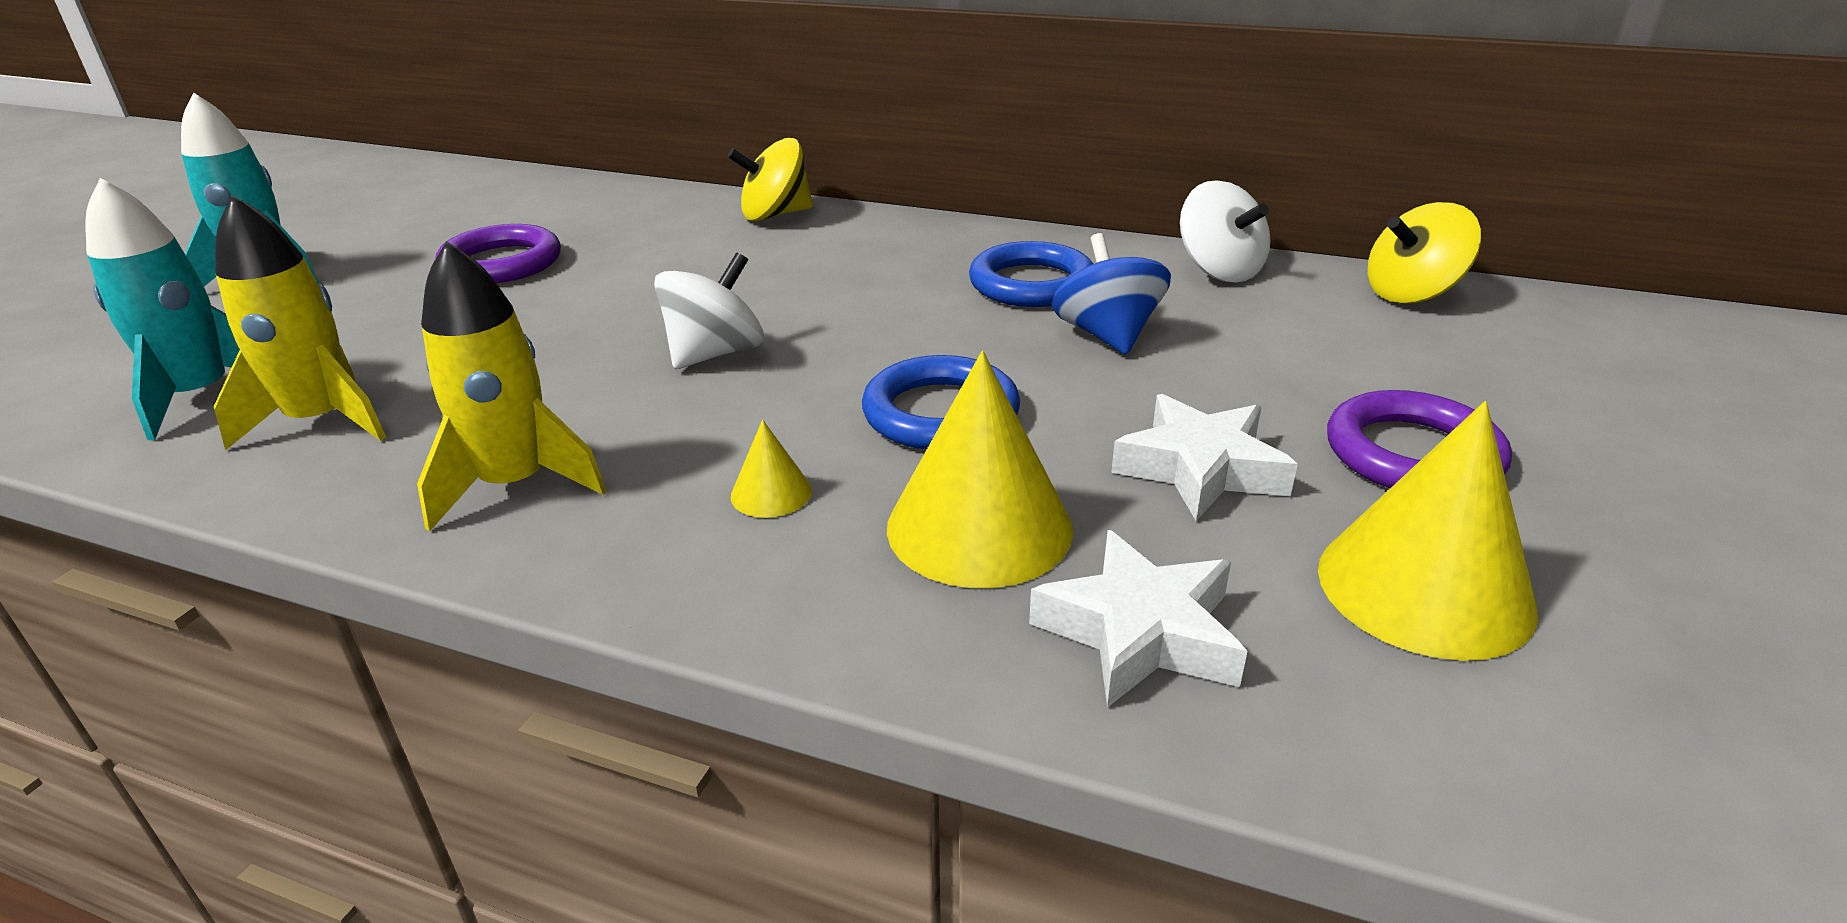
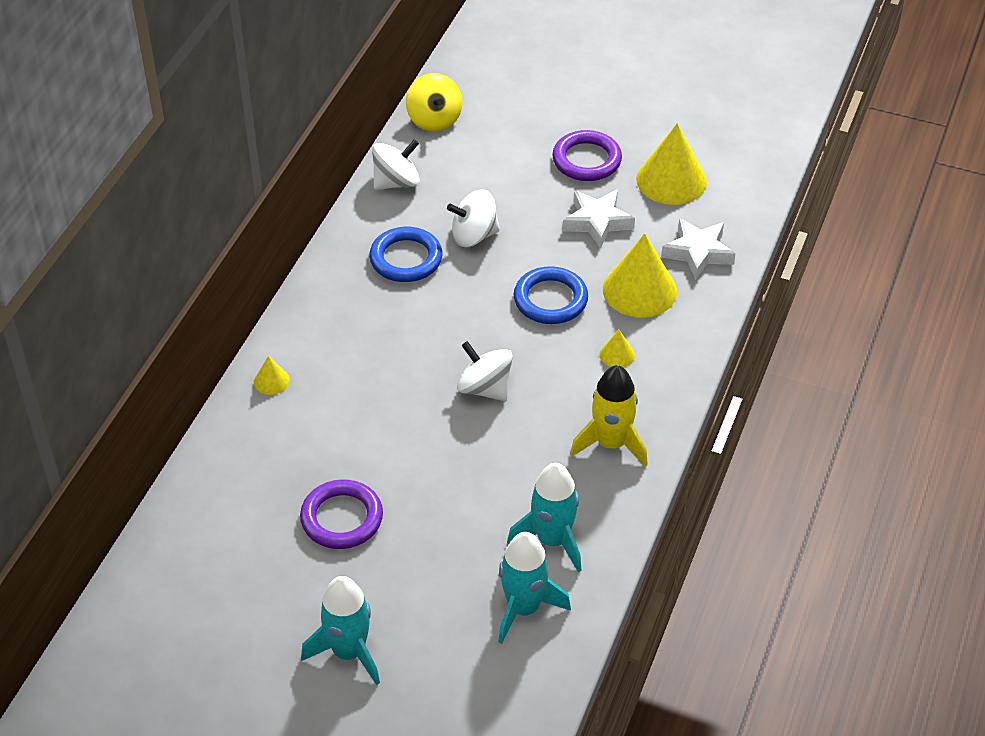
camera: 90 degrees left, 15 degrees up
(321, 421) = (552, 540): yellow rocket -> turquoise rocket
(775, 215) = (271, 381): yellow spinning top -> yellow cone
(1107, 335) = (474, 235): blue spinning top -> white spinning top

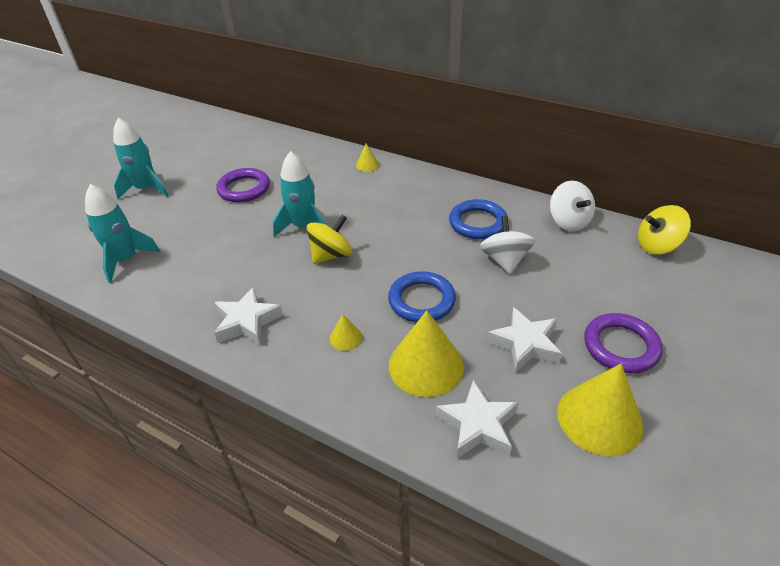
camera: 100 degrees right, 5 degrees down
(485, 388) = (331, 255): white spinning top -> yellow spinning top
(552, 540) = (172, 279): turquoise rocket -> turquoise rocket (303, 226)
(611, 443) = (247, 322): yellow rocket -> white star

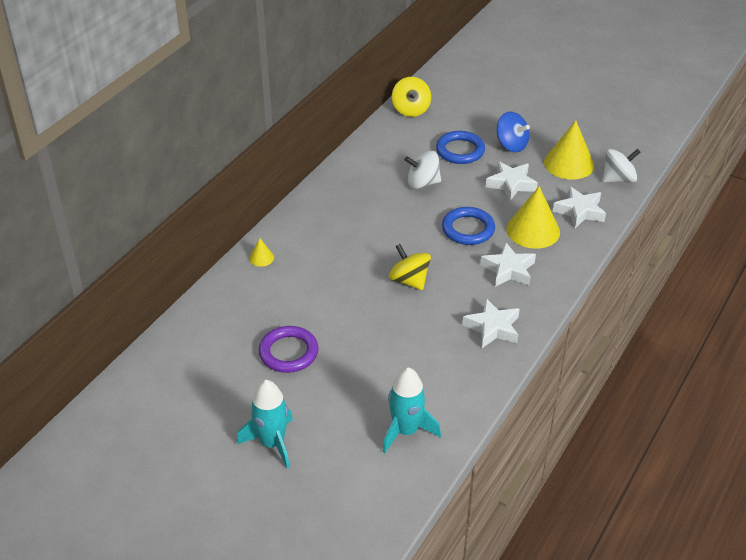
camera: 90 degrees left, 0 degrees up
(303, 226) = (364, 301): turquoise rocket -> none
(345, 338) = (508, 270): yellow cone -> white star
(478, 223) = (372, 192): blue ring -> blue ring (460, 151)
(568, 222) = (376, 145): white spinning top -> white spinning top (618, 179)
(621, 346) = (511, 145): purple ring -> blue spinning top

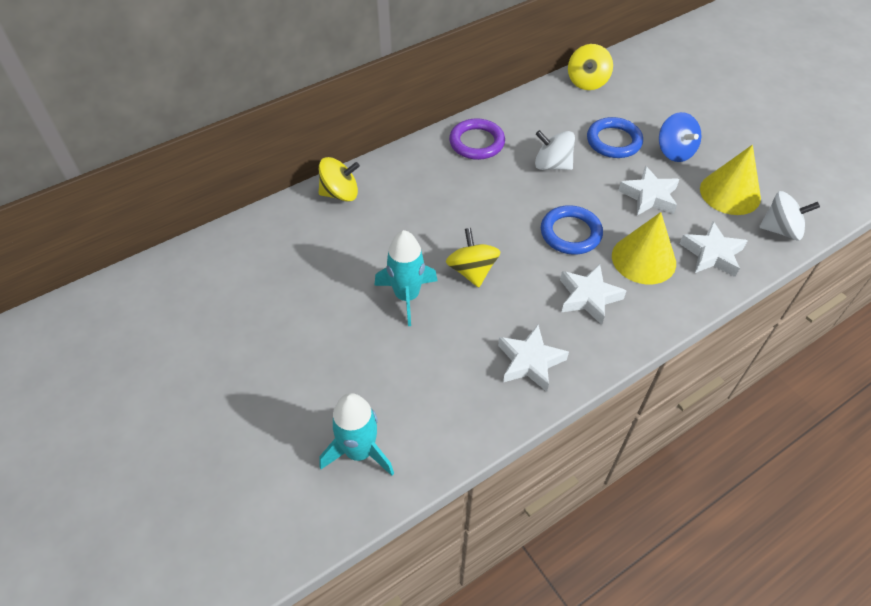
camera: 25 degrees right, 10 degrees up
(261, 258) = (340, 193): yellow cone -> yellow spinning top
(272, 443) = (217, 406): turquoise rocket -> turquoise rocket (407, 296)
(288, 352) = (299, 308): purple ring -> purple ring (476, 142)

